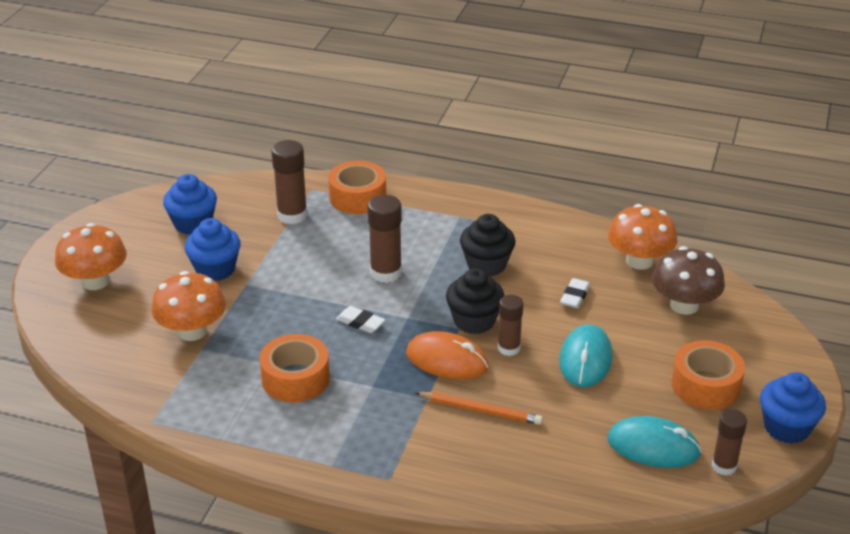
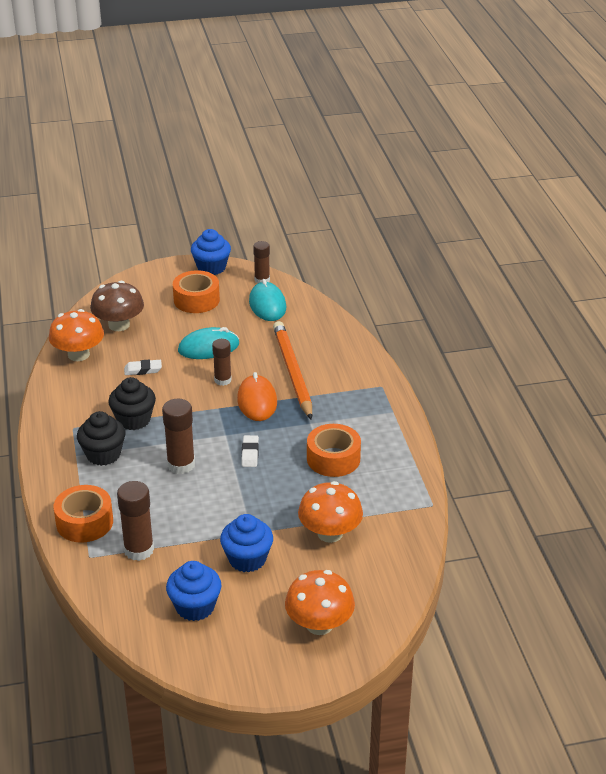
camera: 120 degrees left, 0 degrees up
(474, 321) = (205, 404): black cupcake -> black cupcake (103, 454)
(480, 410) = (293, 372): orange pencil -> orange pencil, size x1.71

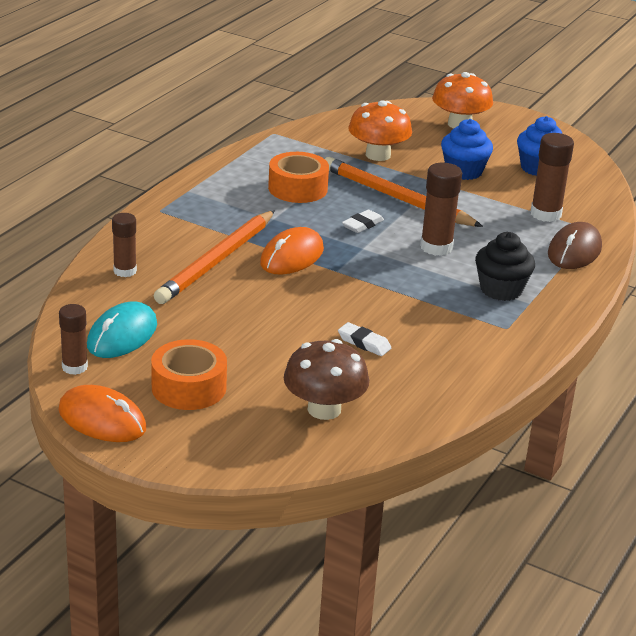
camera: 140 degrees left, 5 degrees down
(78, 354) = (416, 399): orange mushroom -> none
(84, 522) = (574, 251): orange tape -> brown mouse
(134, 420) = (435, 302): black cupcake -> none
(208, 347) = (260, 327): turquoise mouse -> none
(211, 267) = (102, 420): blue cupcake -> orange mouse
(222, 380) = (295, 290): brown glue stick -> brown glue stick (125, 271)
(259, 494) = (397, 198): none -> orange pencil

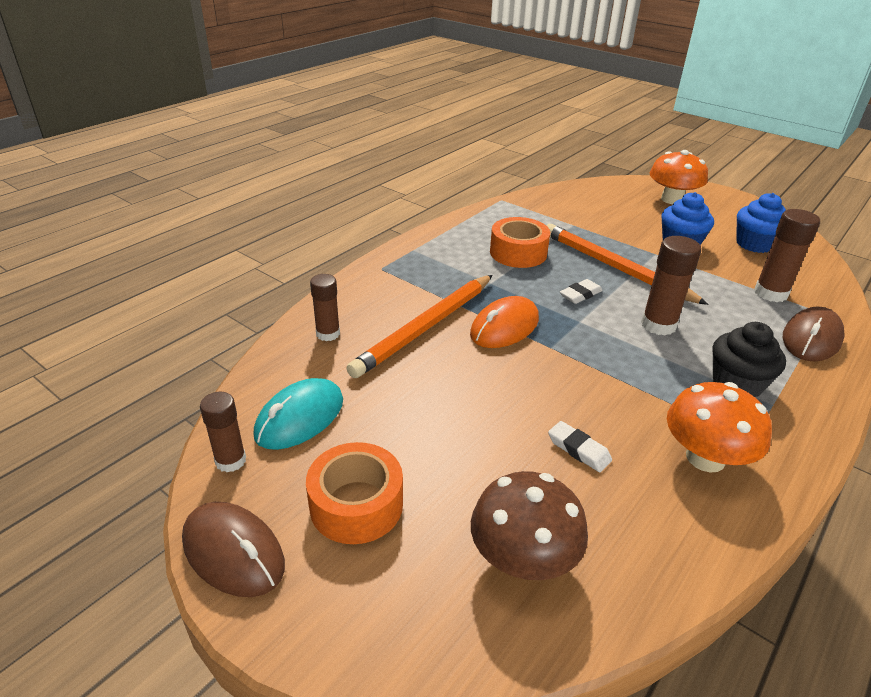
camera: 10 degrees right, 5 degrees up
(102, 420) = (233, 552): orange mouse -> brown mouse
(378, 155) = (596, 224): orange mushroom -> orange mushroom (705, 458)

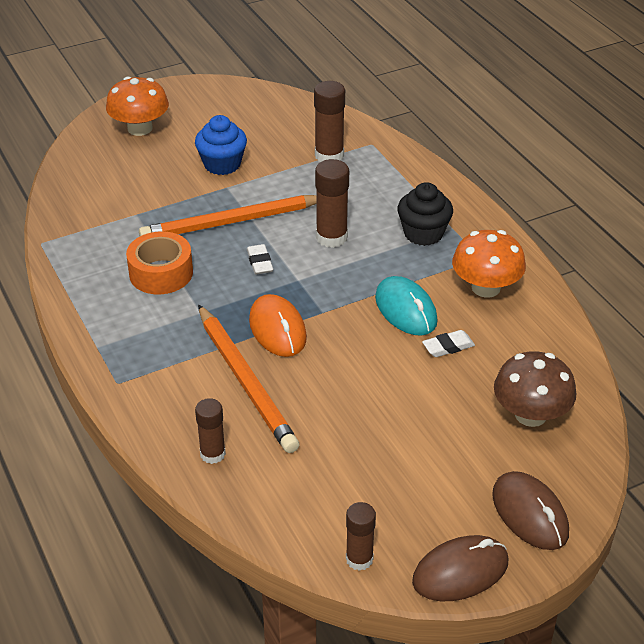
camera: 65 degrees left, 5 degrees up
(300, 418) = (327, 501): turquoise mouse -> turquoise mouse (405, 309)
(356, 505) = (445, 488): orange tape -> none
(754, 244) = (254, 123): blue cupcake -> none
(811, 338) = (396, 169): brown mouse -> brown mouse (529, 514)

